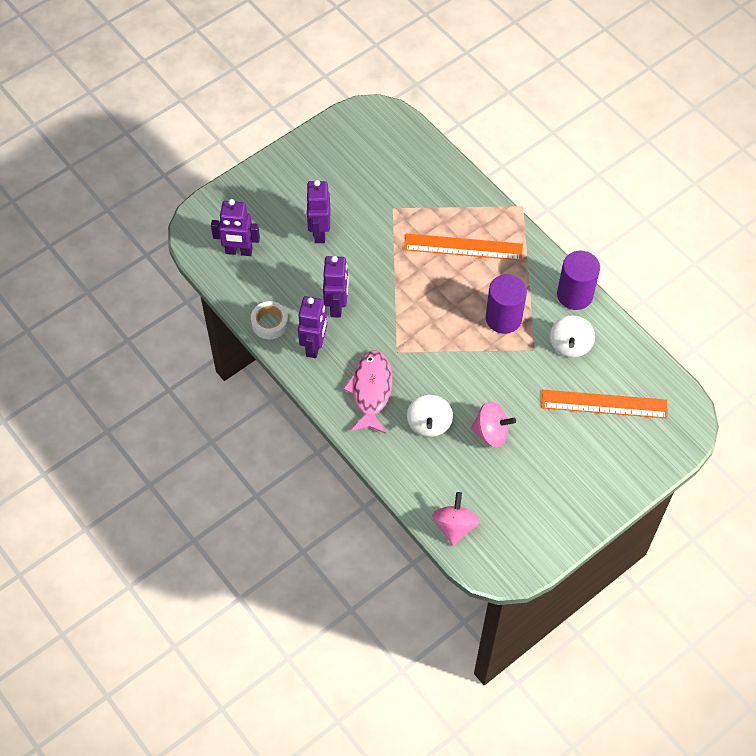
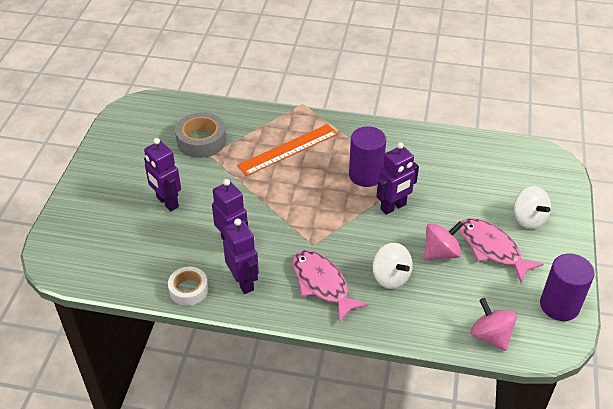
camera: 40 degrees left, 15 degrees down
(239, 251) = (110, 254): purple robot -> purple robot (393, 207)
(398, 188) = (201, 141): none -> grey tape
(536, 460) = (492, 249): none -> pink fish
(570, 345) = (428, 164): white spinning top -> white spinning top (528, 219)
(574, 295) = (396, 133): purple cylinder -> purple cylinder (559, 305)
(604, 404) = (492, 184): orange ruler -> none

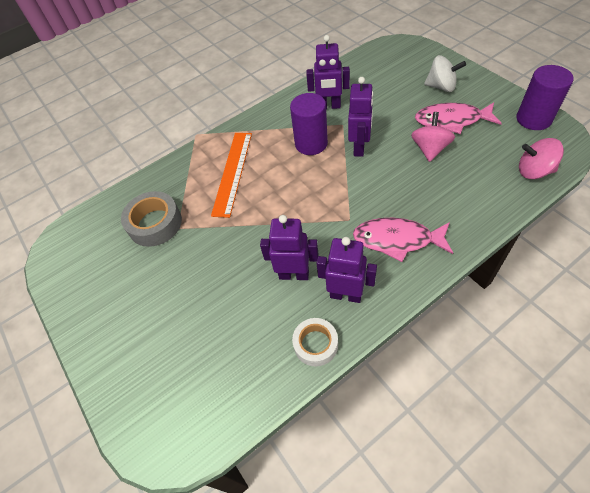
camera: 40 degrees left, 10 degrees up
(167, 202) = (196, 295): purple robot -> purple robot (329, 106)
(390, 277) = (428, 192): white spinning top -> none

